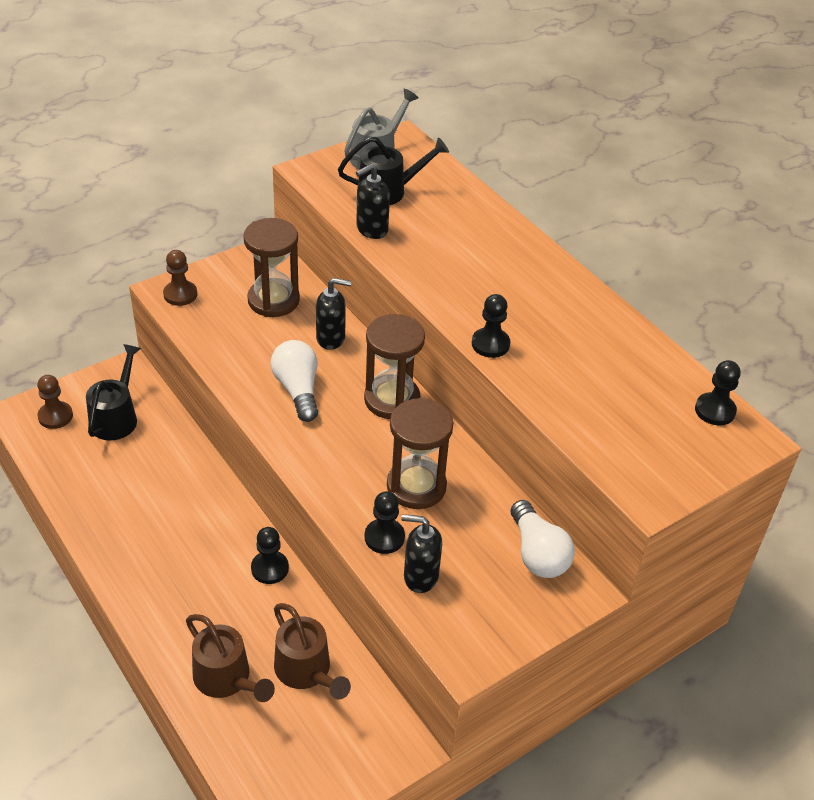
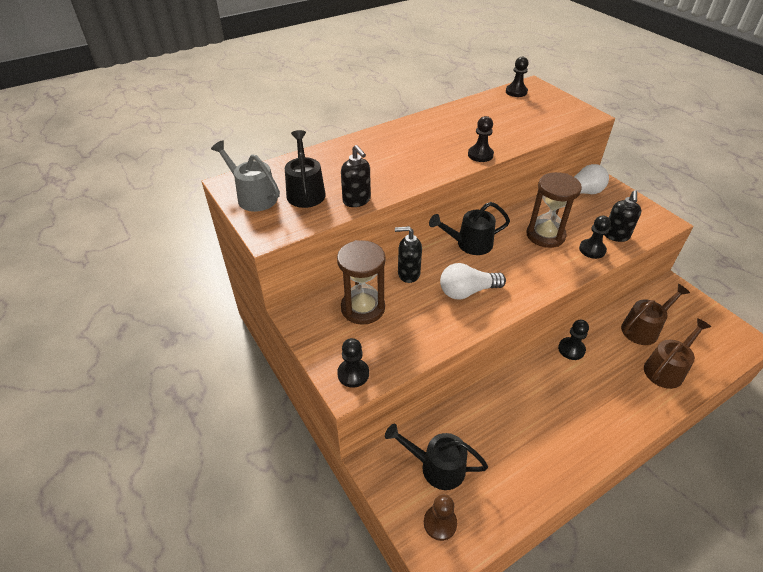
camera: 85 degrees left, 0 degrees up
(180, 294) = (353, 374): brown pawn -> black pawn
(331, 338) = (408, 274): black soap dispenser -> black soap dispenser turned 90 degrees counterclockwise
(392, 399) = (469, 244): brown hourglass -> black watering can

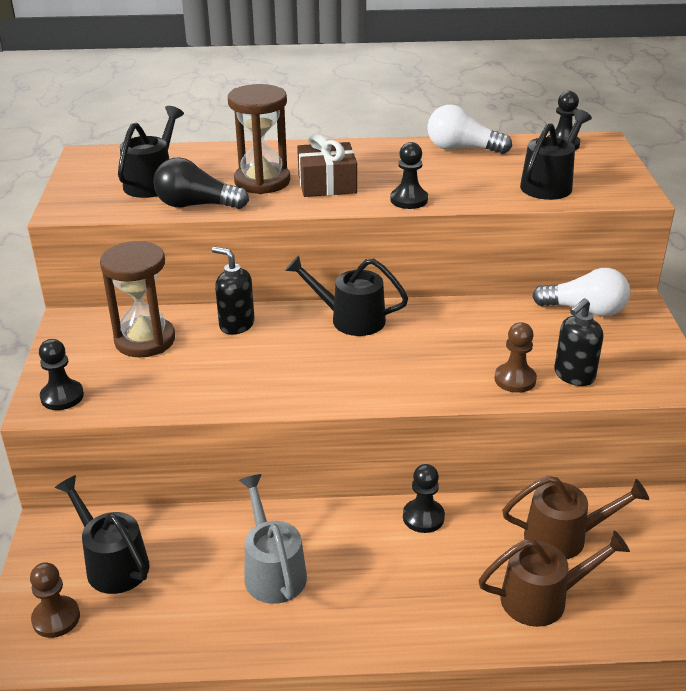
camera: 30 degrees right, 10 degrees down
(253, 196) = (94, 172): grey watering can -> grey watering can (272, 570)
(357, 200) = (196, 205): black soap dispenser -> black light bulb
(420, 158) = (327, 184): none -> brown gift
(467, 291) = (285, 366): white light bulb -> white light bulb (462, 149)
(541, 121) = (550, 184): none -> black watering can
(545, 235) = (467, 342): brown hourglass -> brown hourglass (262, 181)
(592, 250) = (515, 379): black pawn -> brown pawn

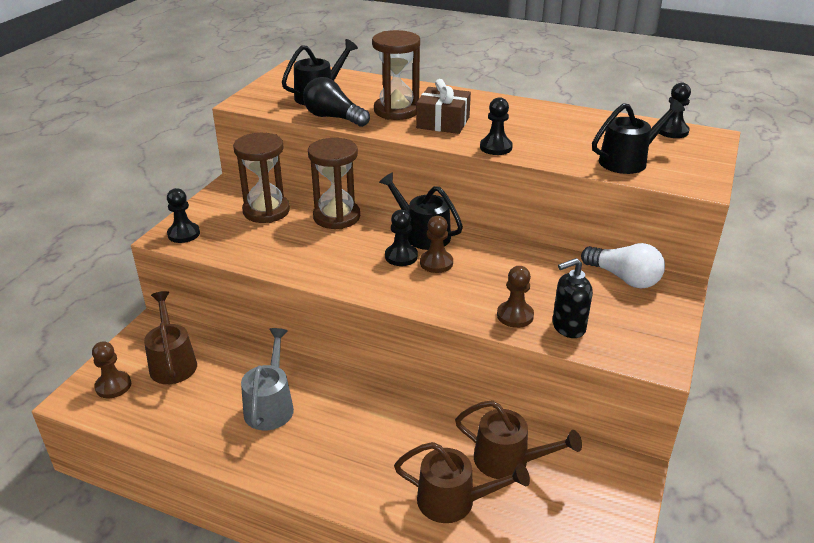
camera: 25 degrees right, 0 degrees up
(112, 563) = (172, 362): black watering can -> brown watering can
(236, 325) = (336, 217): black soap dispenser -> brown hourglass
(390, 347) = (436, 263): none -> brown pawn
(423, 517) = (407, 406): black pawn -> black pawn (401, 256)
(462, 149) = (578, 118): white light bulb -> none

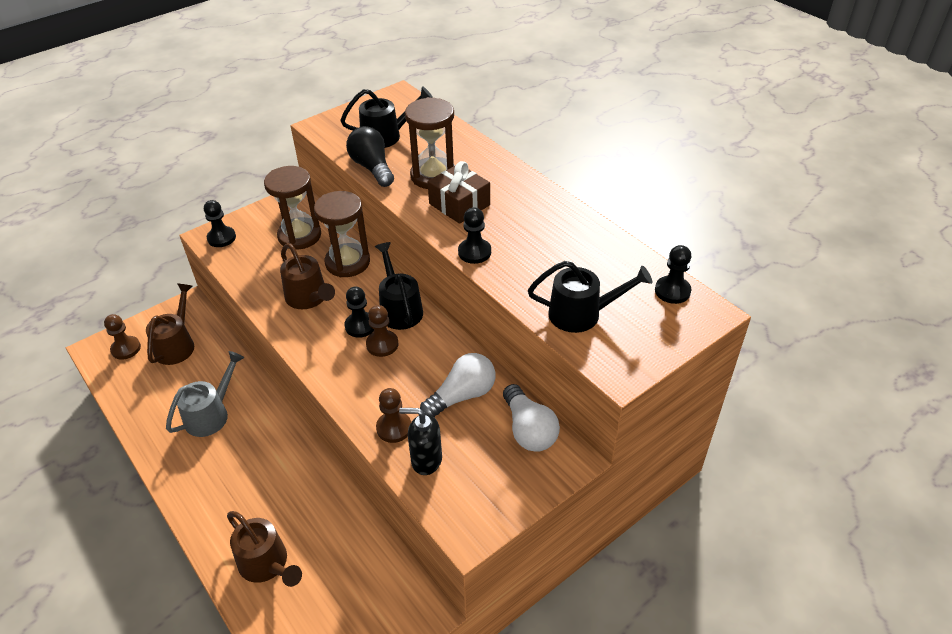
camera: 30 degrees right, 10 degrees up
(509, 461) = (337, 551): brown watering can -> brown watering can (309, 298)
(545, 274) = (462, 395): none -> white light bulb

